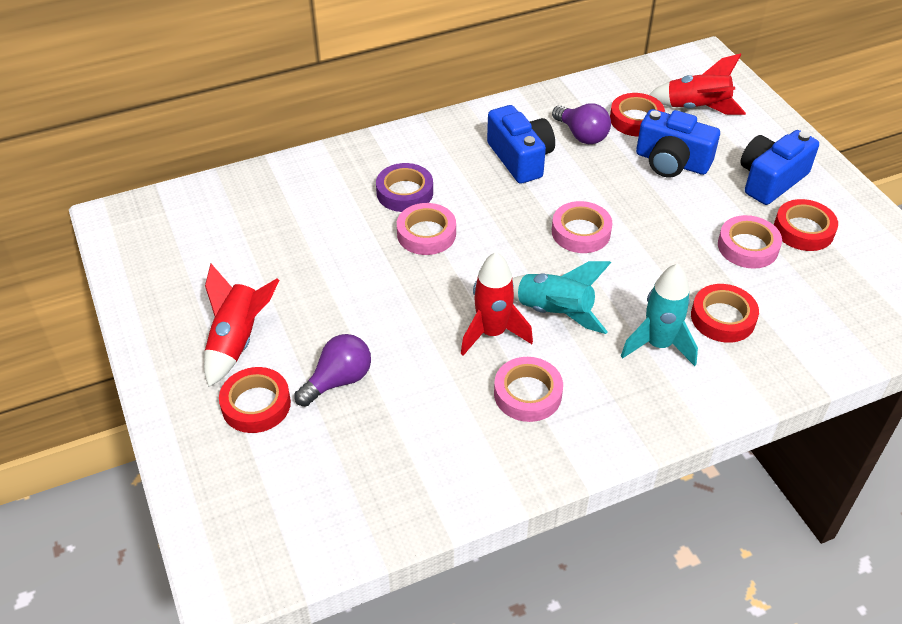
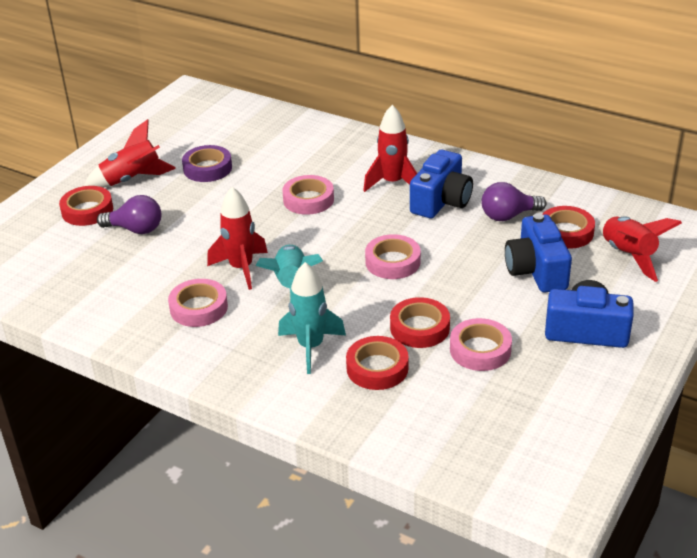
camera: 55 degrees right, 10 degrees down
(405, 192) = (339, 173): purple tape -> purple tape (207, 168)
(459, 170) = (392, 183): none -> red rocket
(582, 135) = (508, 216): purple light bulb -> purple light bulb turned 60 degrees clockwise
(803, 230) = (542, 373): red tape -> red tape (419, 328)

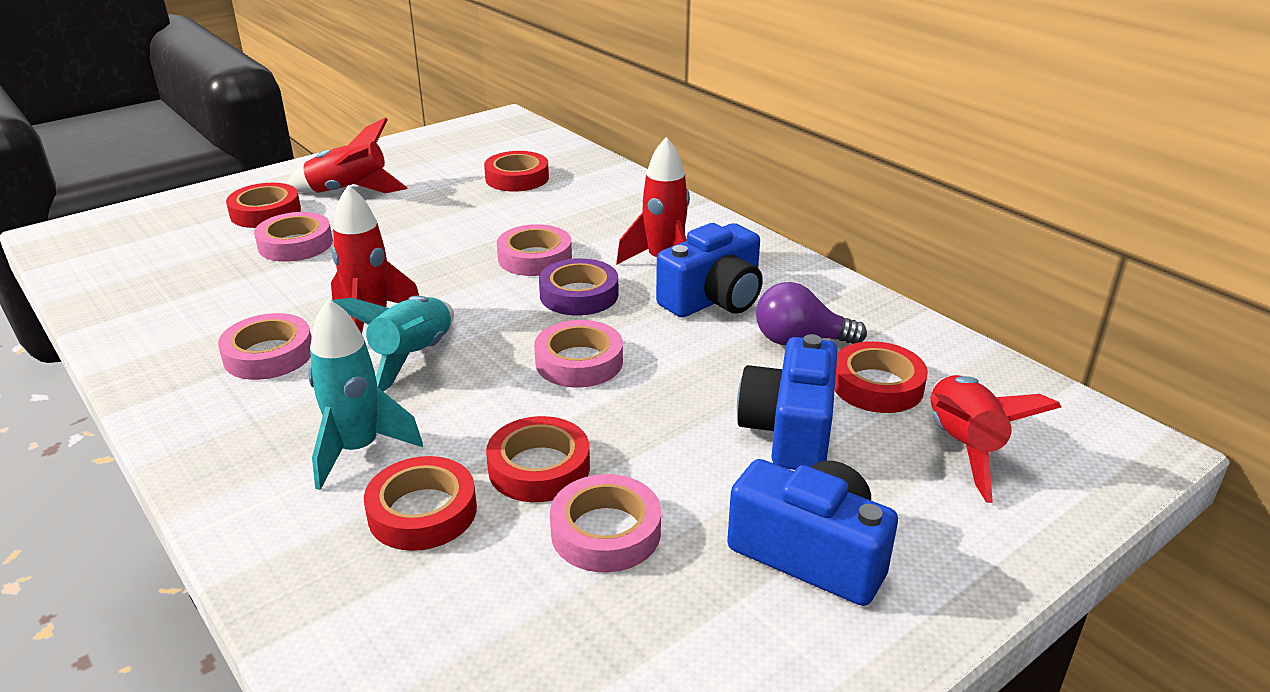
camera: 20 degrees right, 5 degrees down
(136, 229) = (295, 244): purple light bulb -> pink tape
(207, 168) = (446, 198): purple tape -> purple tape (579, 295)
(243, 141) = (517, 178): none -> red tape

